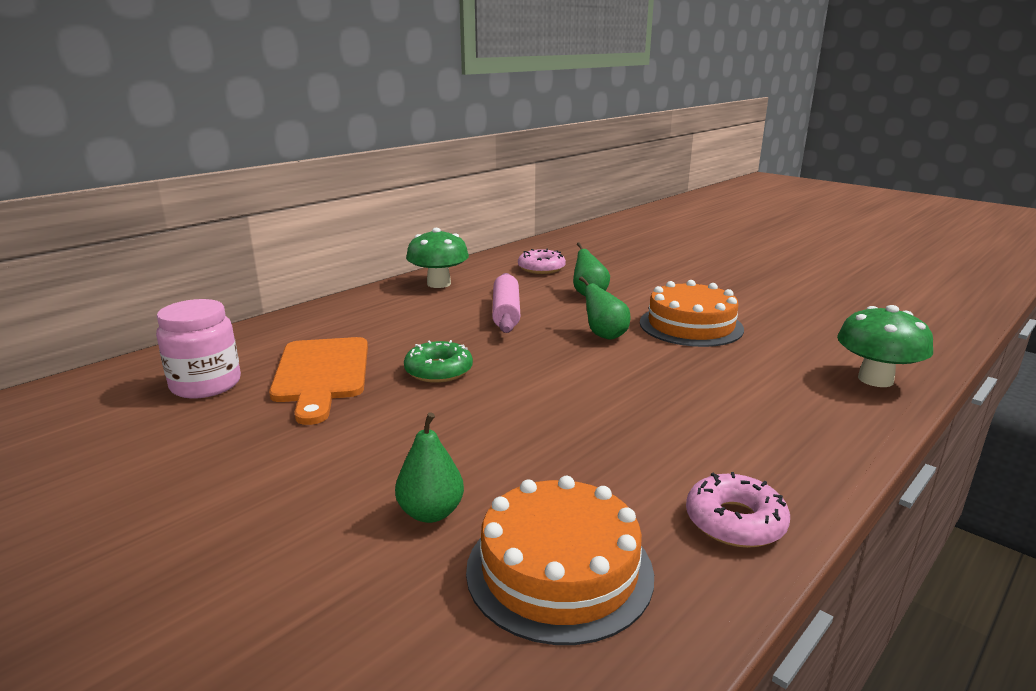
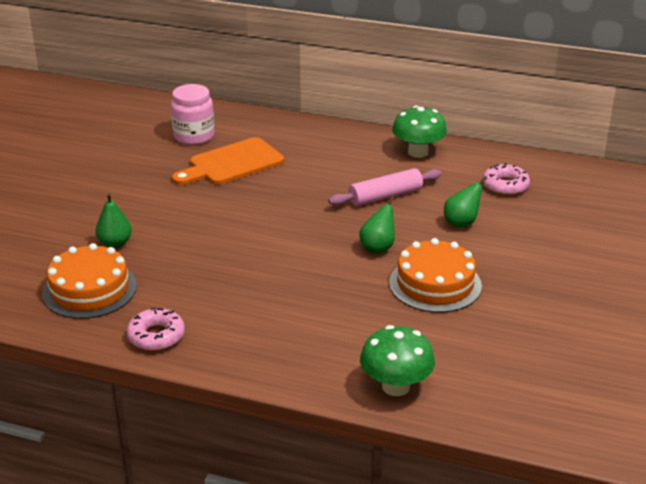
camera: 65 degrees right, 10 degrees up
(438, 370) = (265, 199): green donut -> none

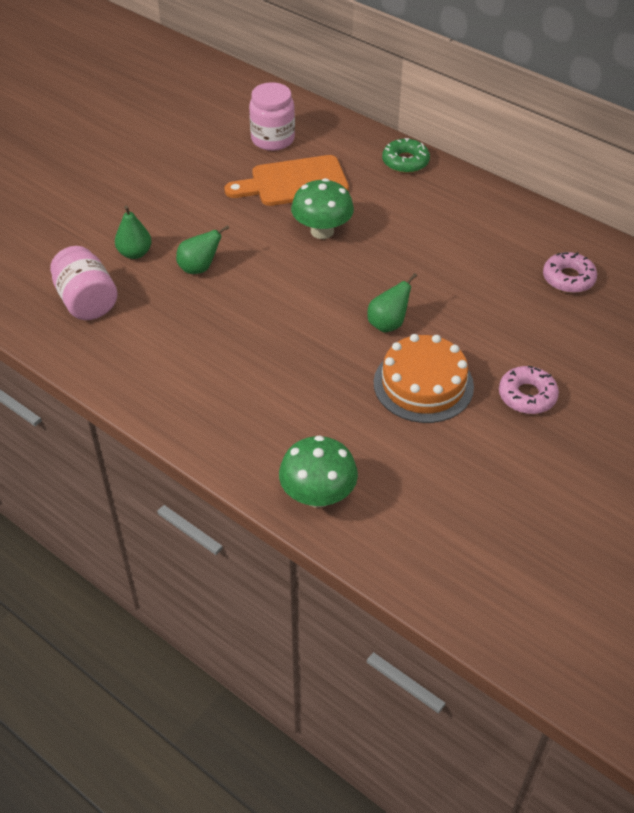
camera: 20 degrees right, 15 degrees up
(90, 289) = (87, 301): orange cake -> pink jar
(156, 336) = (122, 372): pink donut -> pink donut (527, 396)
(320, 132) = (405, 162): none -> green donut
(385, 196) = (430, 261): pink rolling pin -> none
(418, 152) = (495, 212): green mushroom -> green mushroom (322, 231)
(461, 223) = (493, 315): green pear -> green pear (199, 268)

